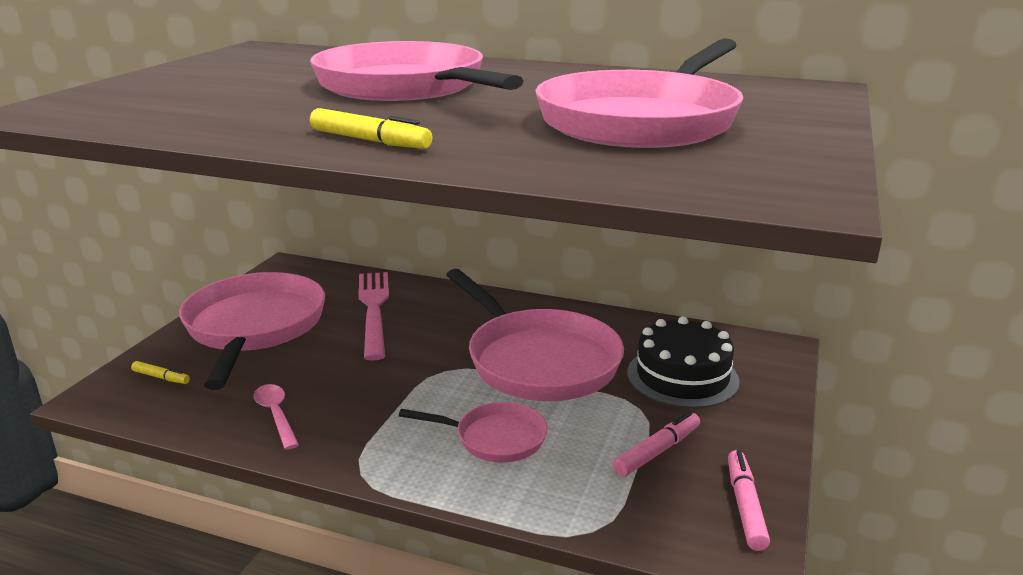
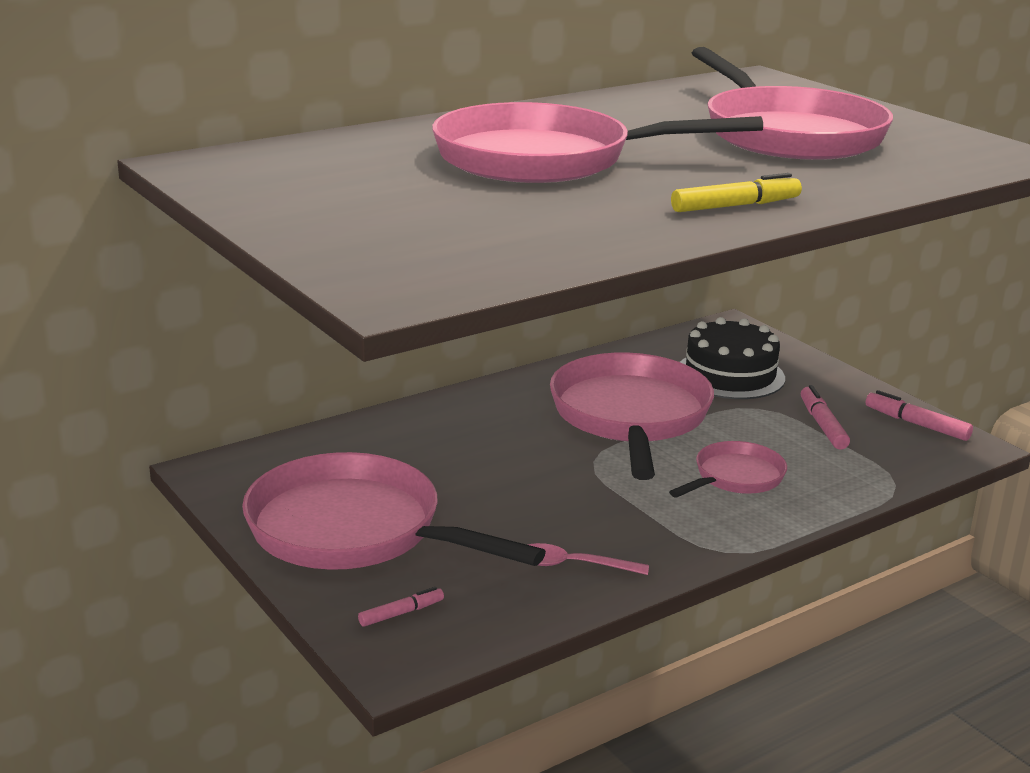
camera: 55 degrees left, 0 degrees up
(161, 377) = (401, 613): yellow marker -> pink marker
(374, 310) = (413, 455): pink fork -> none
(538, 361) = (630, 417): pink pan -> pink pan turned 90 degrees counterclockwise

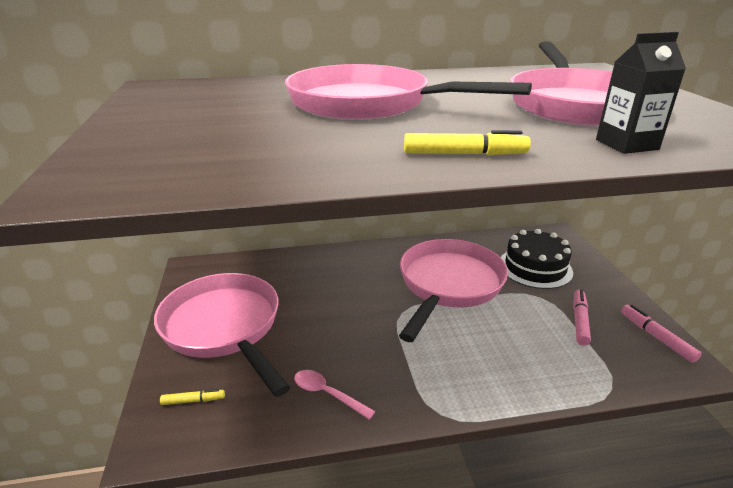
camera: 25 degrees right, 5 degrees up
(401, 613) = (193, 400): pink marker -> yellow marker
(735, 477) = (489, 349): pink pan -> none
(878, 176) = (626, 144): none -> black carton

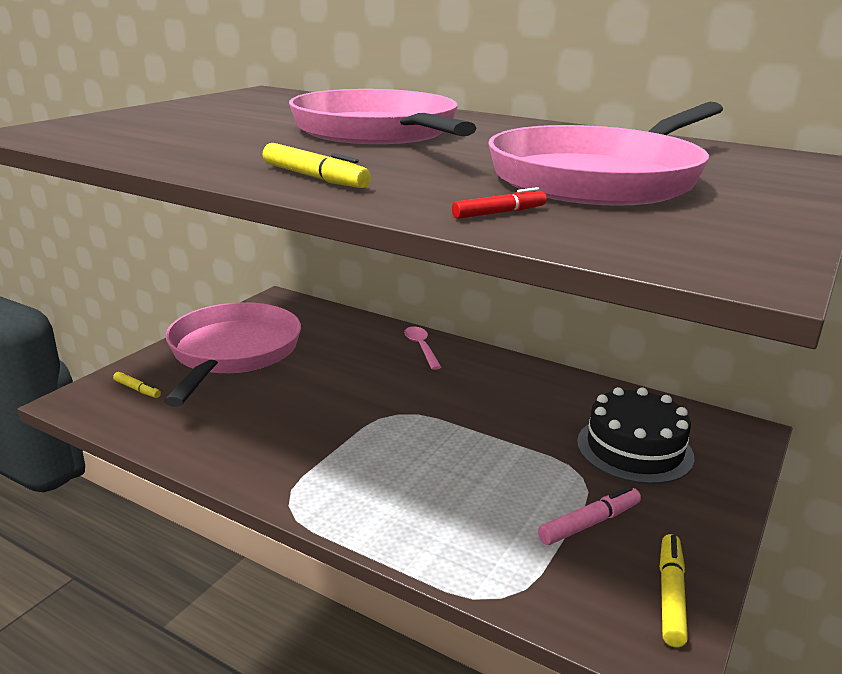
camera: 40 degrees right, 5 degrees down
(327, 394) = (227, 437): pink spoon -> pink spoon (421, 347)
(449, 285) = (490, 415): pink pan -> none
(626, 144) = (499, 213): black carton -> red marker
(656, 337) = (670, 595): pink marker -> yellow marker

